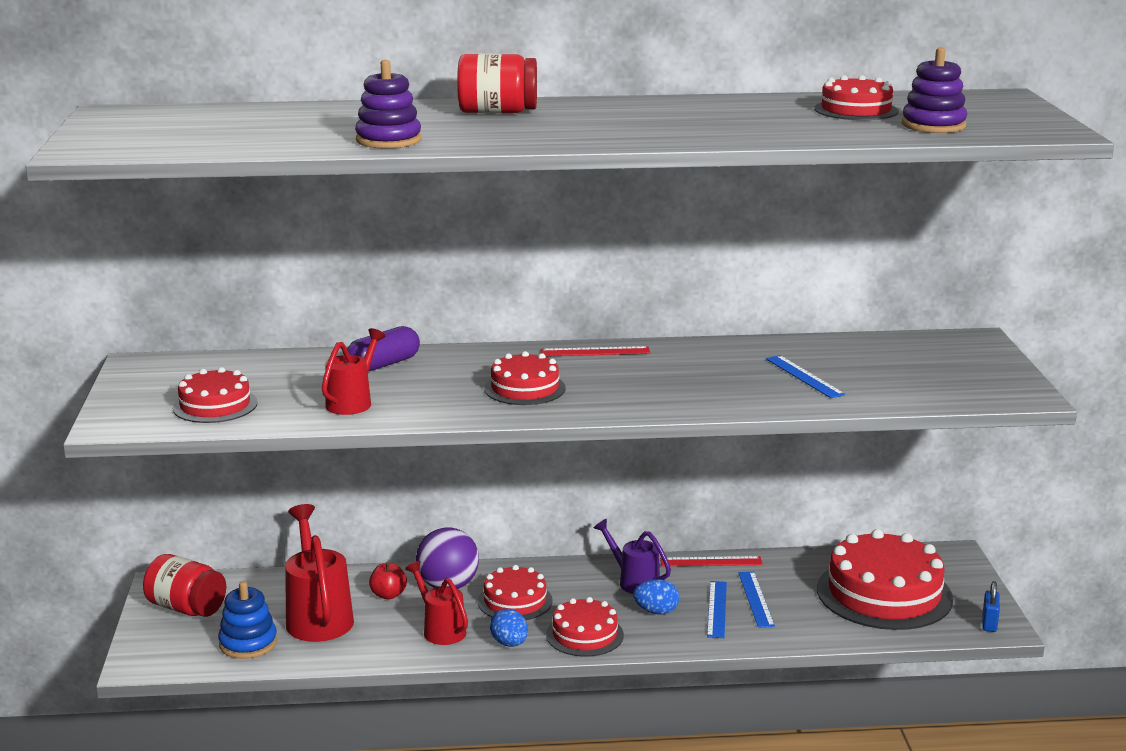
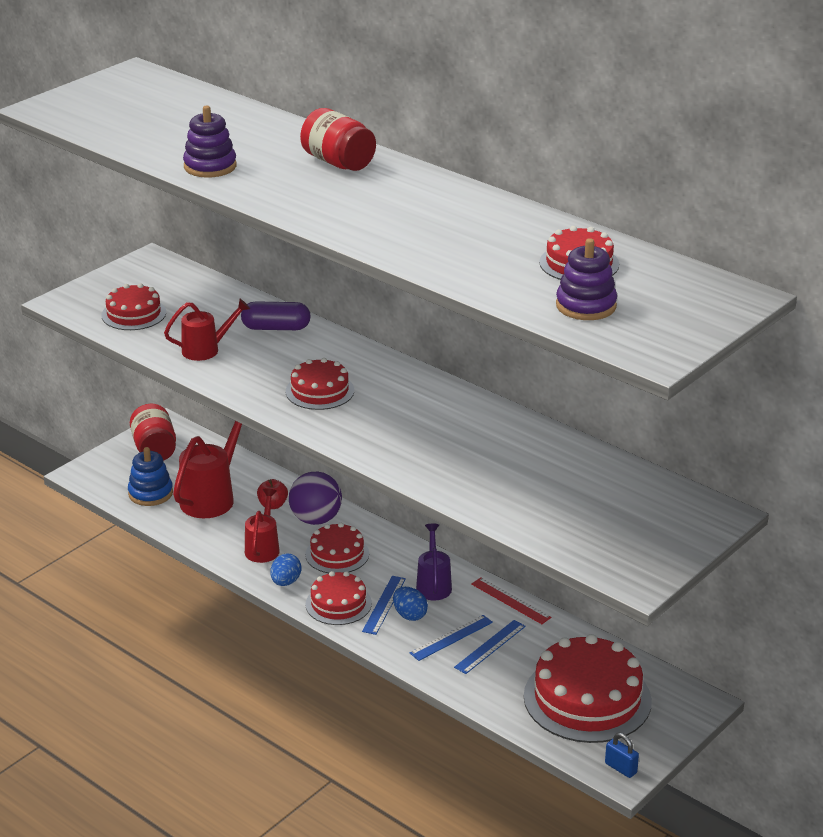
camera: 45 degrees right, 10 degrees up
(595, 352) = (422, 383): red ruler -> none
(804, 376) = (515, 477): blue ruler -> blue ruler (384, 605)
(989, 623) = (620, 768): blue padlock -> blue padlock turned 75 degrees clockwise

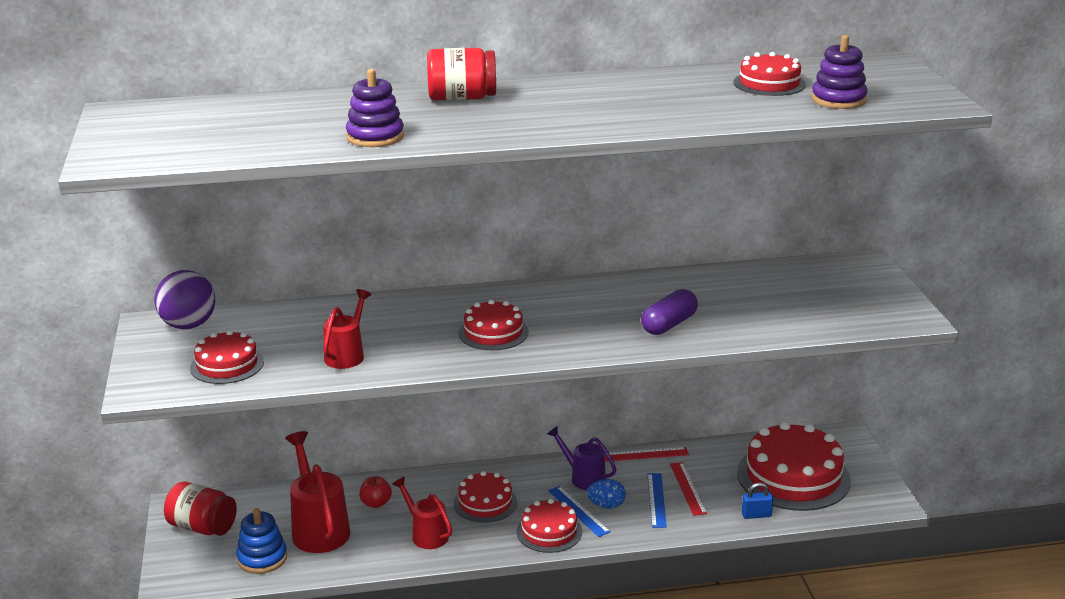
camera: 50 degrees left, 5 degrees down
(276, 328) = (366, 314): purple capsule -> purple capsule (669, 324)
(286, 582) = (487, 544): blue egg -> none
(315, 519) = (426, 492): purple ball -> purple ball (188, 325)
(490, 646) = (687, 488): blue ruler -> red ruler
(620, 768) = (882, 500): blue padlock -> blue padlock (756, 515)

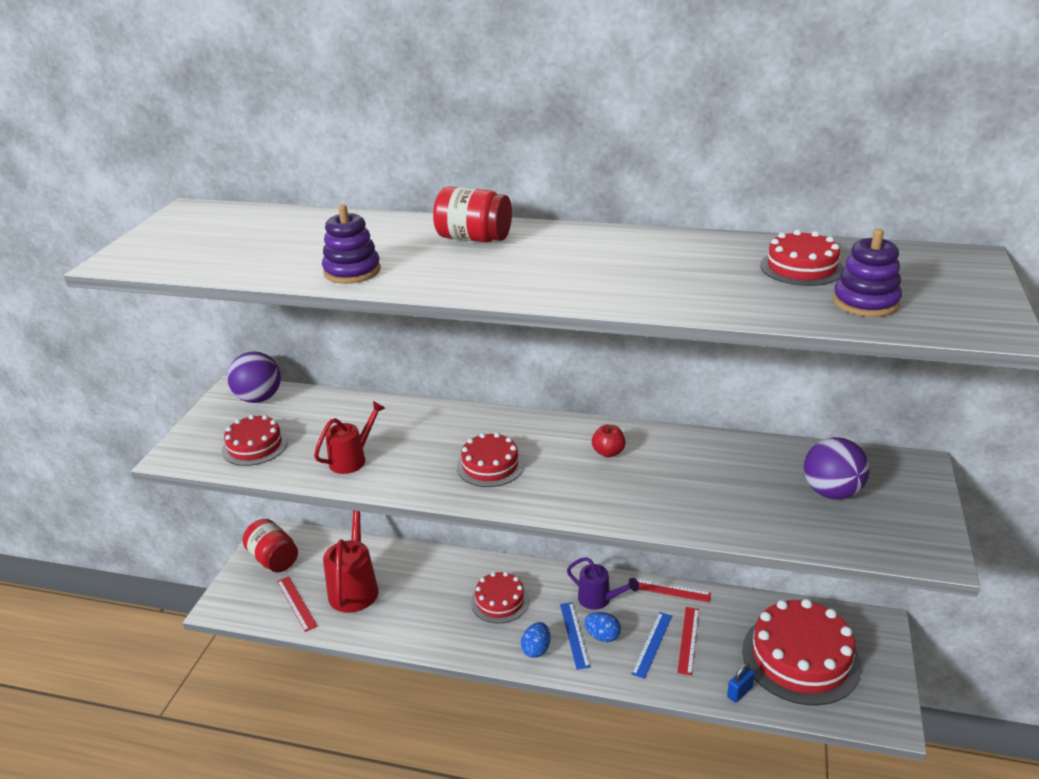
camera: 25 degrees right, 5 degrees up
(262, 558) = (296, 603): blue stacking toy -> red ruler
(376, 503) = (413, 575): red apple -> red apple (608, 452)
(426, 534) = (433, 619): red watering can -> none
(549, 532) = (536, 649): red cake -> blue egg
(583, 478) = (599, 599): purple watering can -> purple watering can turned 150 degrees clockwise
(669, 324) = (659, 496): purple capsule -> none
(756, 515) = (739, 692): blue padlock -> blue padlock turned 60 degrees counterclockwise
(809, 293) = (831, 492): none -> purple ball

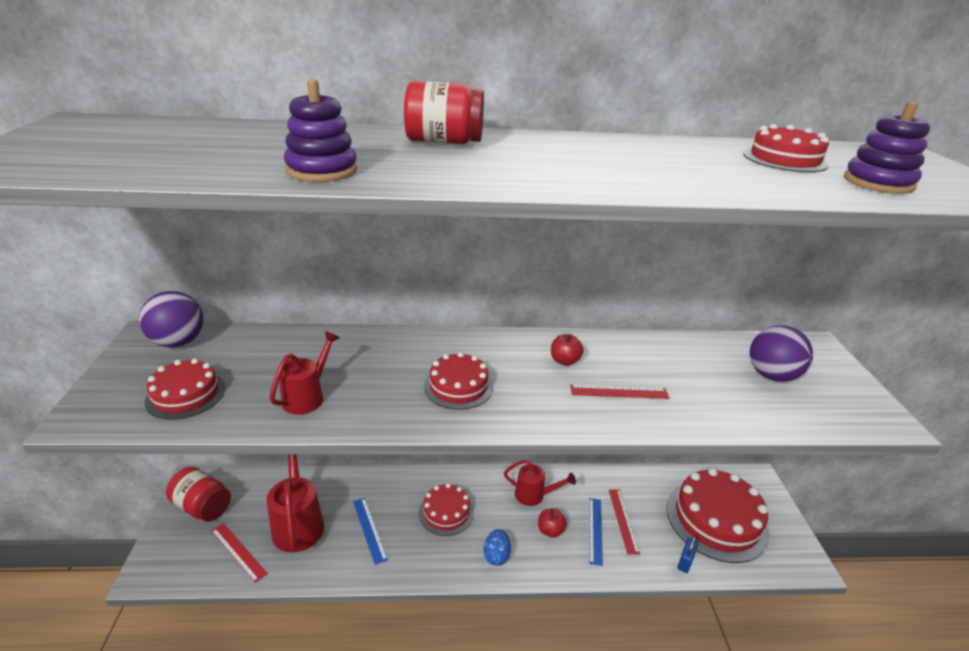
camera: 20 degrees left, 0 degrees up
(574, 635) = (525, 534): blue ruler -> blue ruler (369, 529)
(599, 599) = (534, 495): purple watering can -> red watering can
(602, 636) = (550, 530): blue egg -> red apple
(668, 590) = (588, 476): red ruler -> red ruler (619, 392)

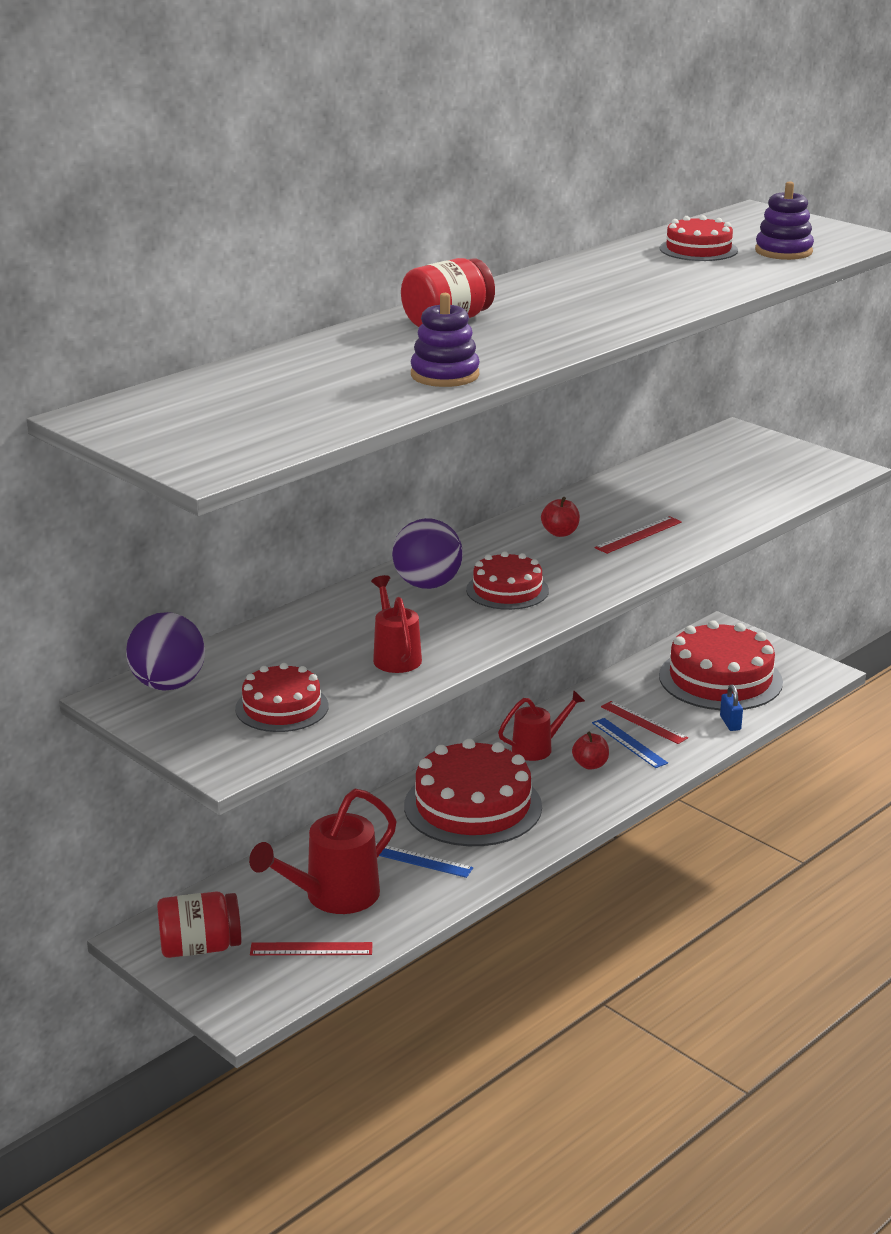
camera: 40 degrees left, 5 degrees down
(298, 522) = (333, 897): red watering can -> red watering can turned 75 degrees counterclockwise
(446, 512) = (473, 806): red cake -> red cake, size x1.80
(496, 555) = (568, 808): blue egg -> none
(771, 375) = (732, 471): purple ball -> purple ball (427, 584)

